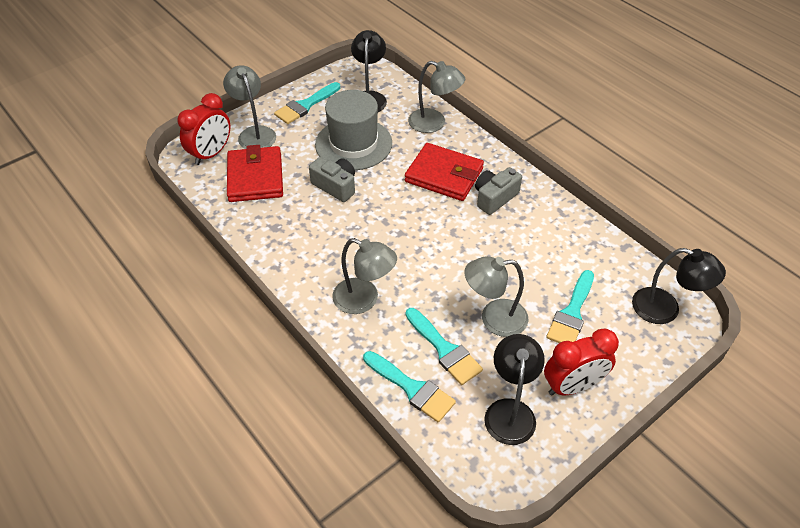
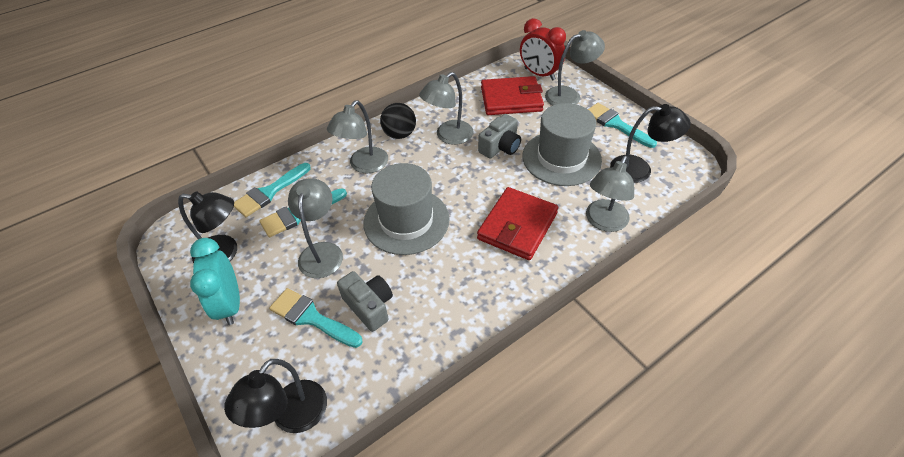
camera: 95 degrees right, 0 degrees up
(310, 272) = (399, 134): none -> black ball
(316, 228) = (448, 136): none -> grey lamp
(445, 254) = (406, 221): none -> grey hat
(494, 198) = (482, 268): grey camera -> grey camera (369, 306)
(572, 386) = (230, 304): red clock -> turquoise clock

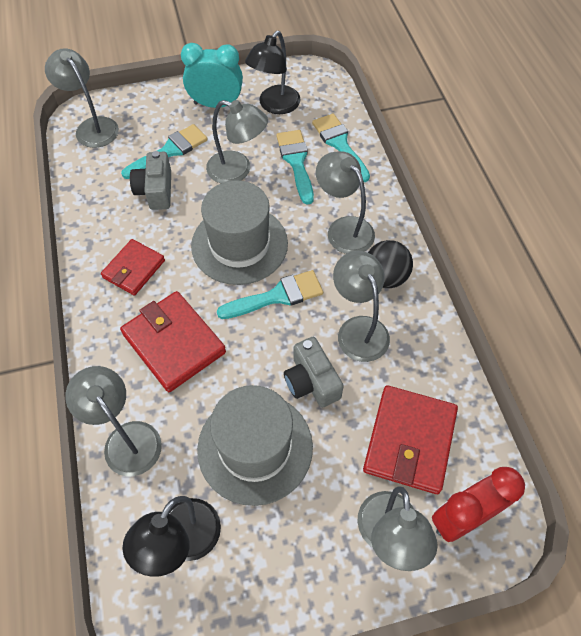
camera: 110 degrees right, 10 degrees up
(292, 417) = (92, 127): black lamp -> grey lamp
(369, 306) = (156, 190): grey camera -> grey camera turned 105 degrees clockwise
(466, 282) = (134, 269): none -> red wallet
(616, 124) = (288, 569): turquoise brush -> turquoise brush (277, 296)

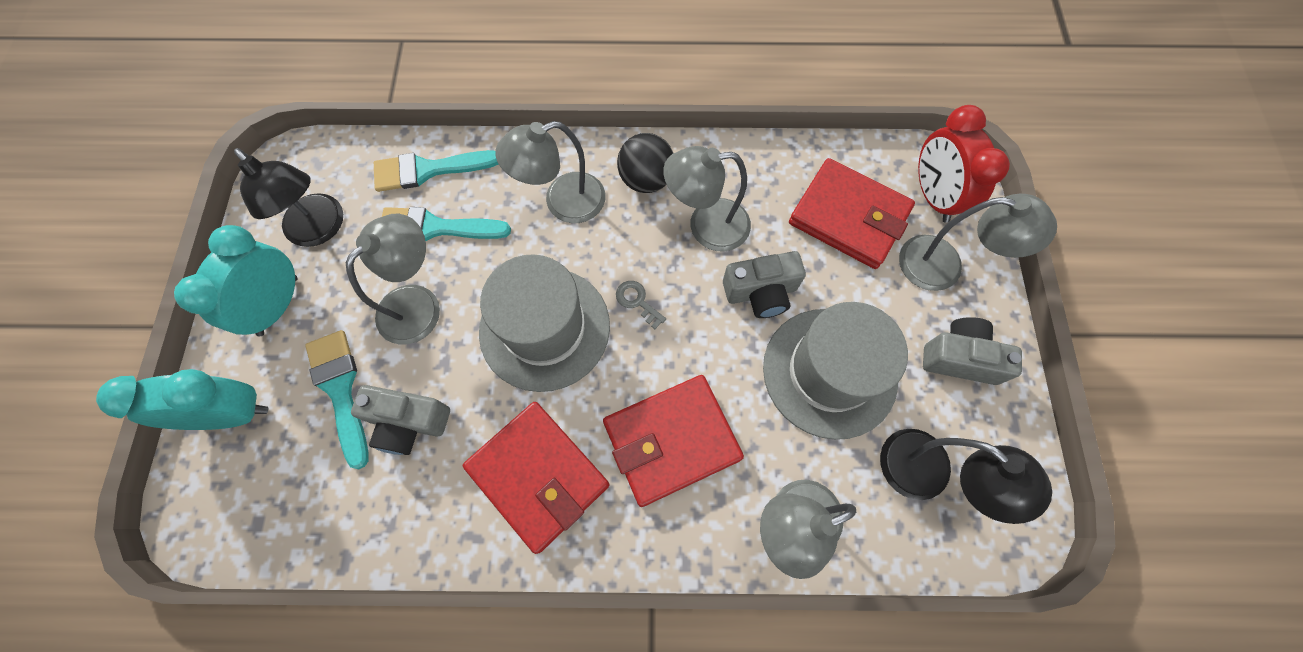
camera: 75 degrees left, 10 degrees up
(92, 127) = (231, 504): grey lamp -> none
(134, 269) = (538, 476): red wallet -> red wallet, size x1.57
(144, 109) = (233, 414): none -> turquoise clock
(277, 296) = (637, 301): turquoise brush -> grey key
(297, 561) = (959, 358): none -> grey camera

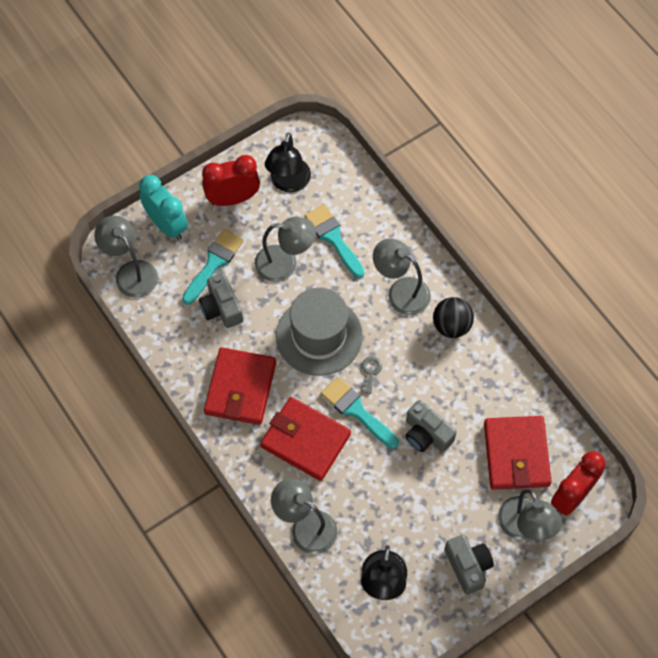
camera: 55 degrees right, 5 degrees down
(278, 306) = (233, 198): turquoise clock -> red clock
(428, 170) = (365, 207): turquoise brush -> turquoise brush (356, 411)
(706, 226) = (446, 378): grey lamp -> grey lamp (131, 272)
(829, 372) = (405, 499): grey hat -> none

